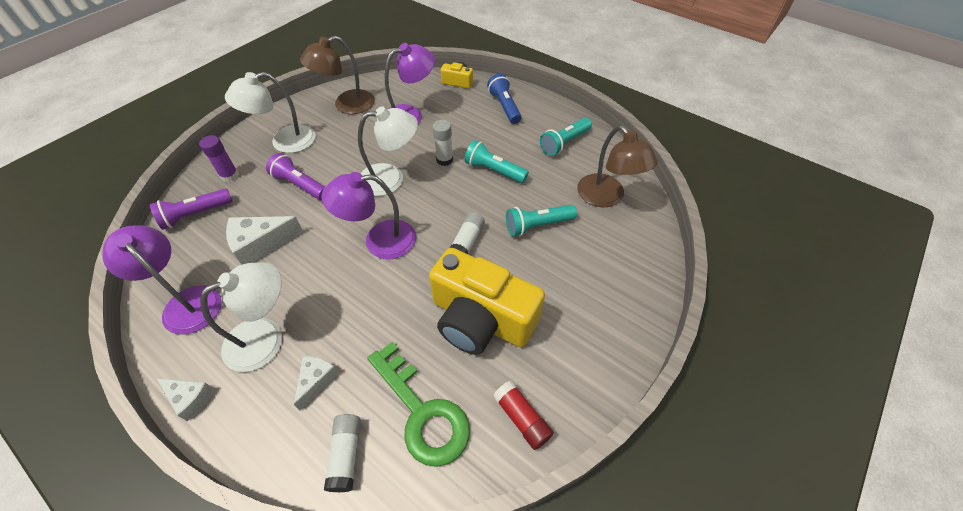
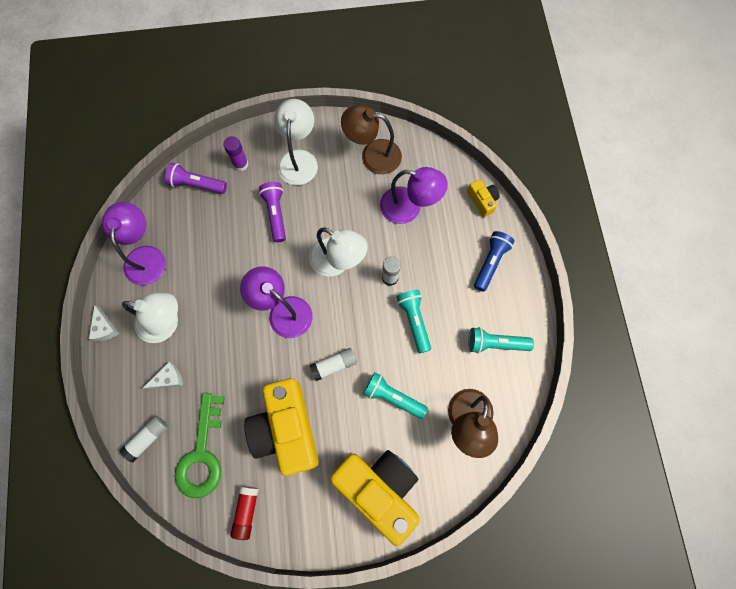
camera: 45 degrees right, 20 degrees up
(260, 244) = (214, 247): white cheese -> none
(284, 142) = (299, 159): white lamp -> white lamp turned 75 degrees clockwise
(605, 292) = (379, 489): none -> yellow camera

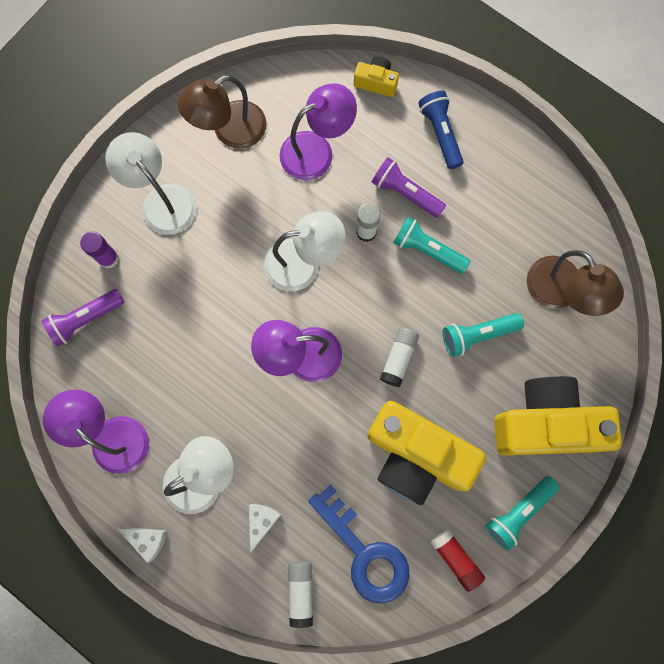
camera: 45 degrees left, 5 degrees up
(202, 453) = (364, 552): green key -> blue key
(276, 214) = (196, 273): purple flashlight -> purple flashlight (405, 193)
(495, 343) = (515, 202): turquoise flashlight -> turquoise flashlight (518, 512)

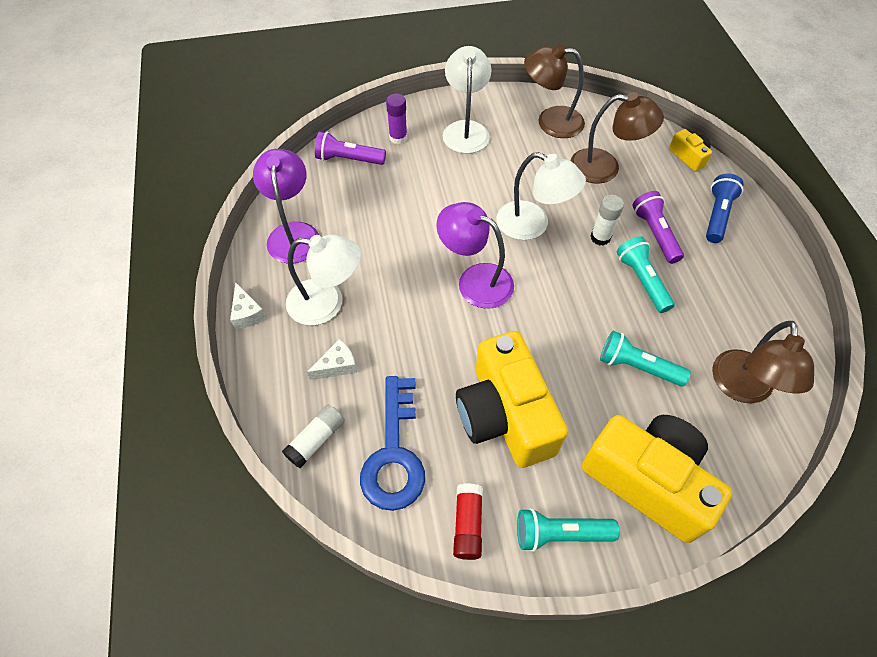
camera: 40 degrees right, 20 degrees down
(316, 150) = (605, 168): purple lamp -> brown lamp
(398, 358) = (552, 335): white glue stick -> none

